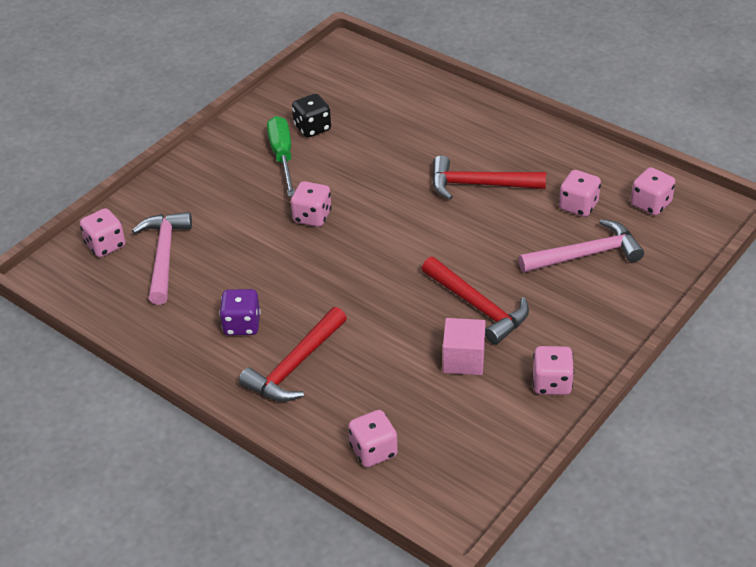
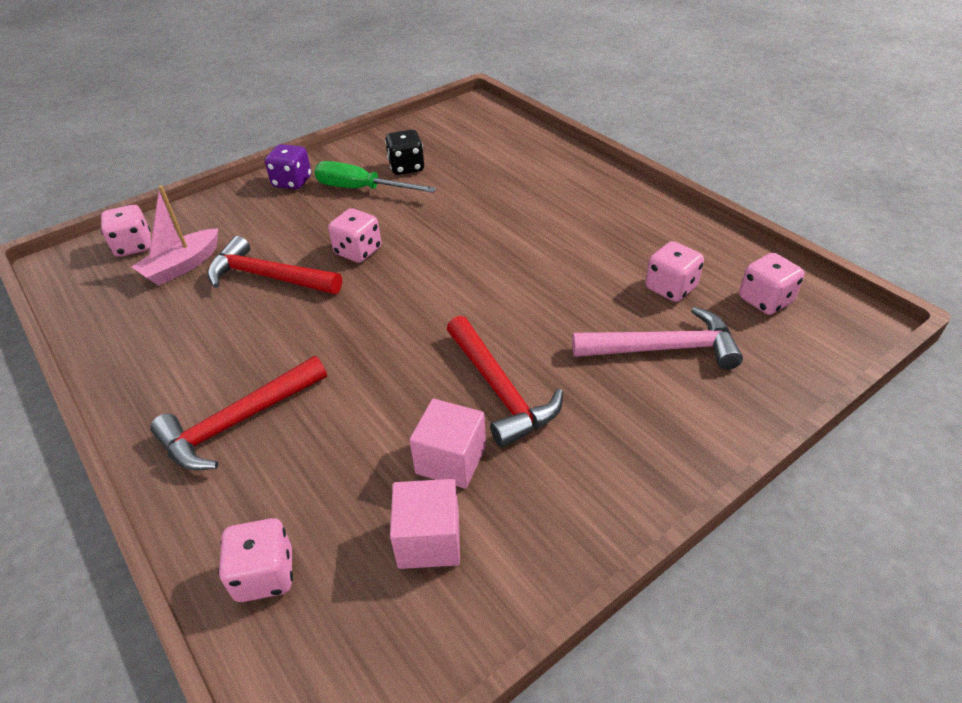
camera: 15 degrees right, 0 degrees up
(164, 256) = (182, 266): pink hammer -> pink boat
(242, 325) = (210, 358): purple dice -> purple dice (292, 182)
(282, 157) = (362, 189): green screwdriver -> green screwdriver turned 75 degrees counterclockwise
(471, 409) = (429, 540): none -> pink cube
(479, 185) = (558, 246): red hammer -> red hammer (268, 277)
(551, 383) = (559, 524): pink dice -> none

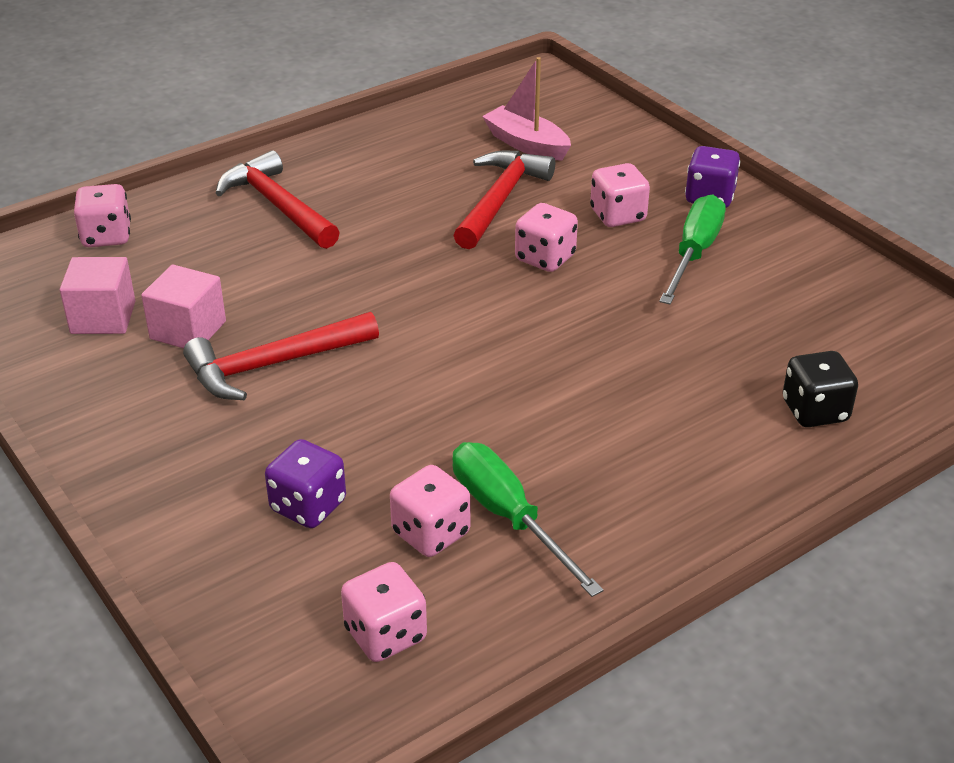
camera: 90 degrees right, 5 degrees down
(133, 246) = (567, 110): pink dice -> pink dice (618, 216)
(406, 167) = (758, 290): black dice -> black dice (815, 411)
(645, 257) = (508, 517): none -> green screwdriver
(664, 348) = (308, 506): pink hammer -> purple dice

